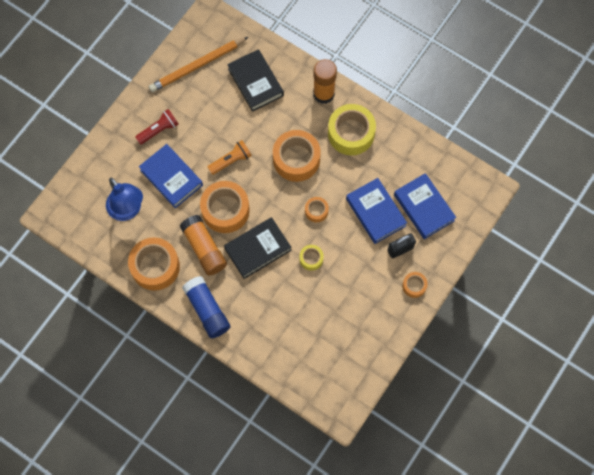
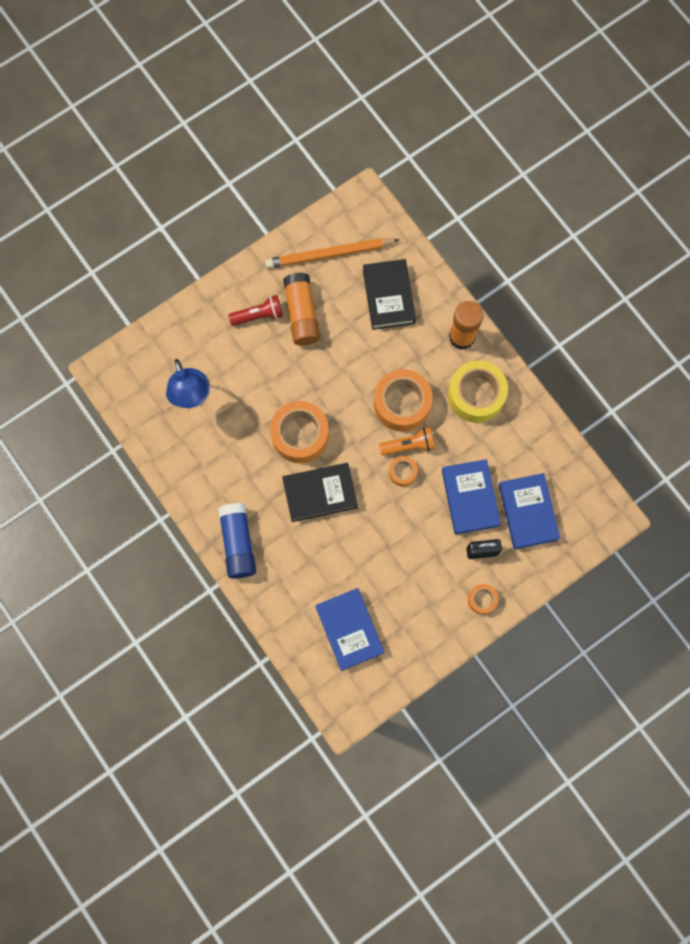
camera: 20 degrees right, 5 degrees up
(155, 266) = (198, 472): orange tape -> none
(171, 178) = (253, 376): blue book -> blue book (349, 629)
(204, 249) = (260, 471): orange glue stick -> orange glue stick (302, 314)
(231, 161) = (327, 379): orange flashlight -> orange flashlight (409, 445)
(311, 259) = (376, 526): yellow tape -> none

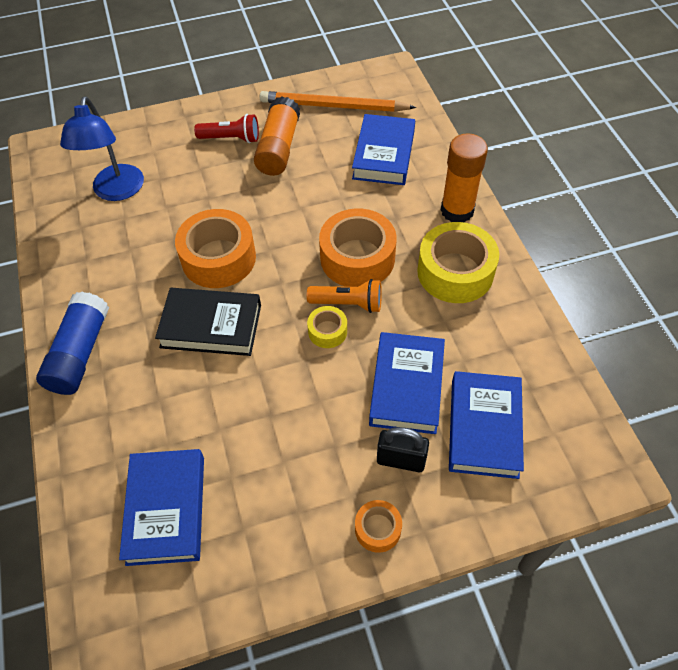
camera: 20 degrees right, 20 degrees down
(388, 296) = (383, 155): black book -> blue book
(402, 472) = (327, 331): orange tape -> yellow tape

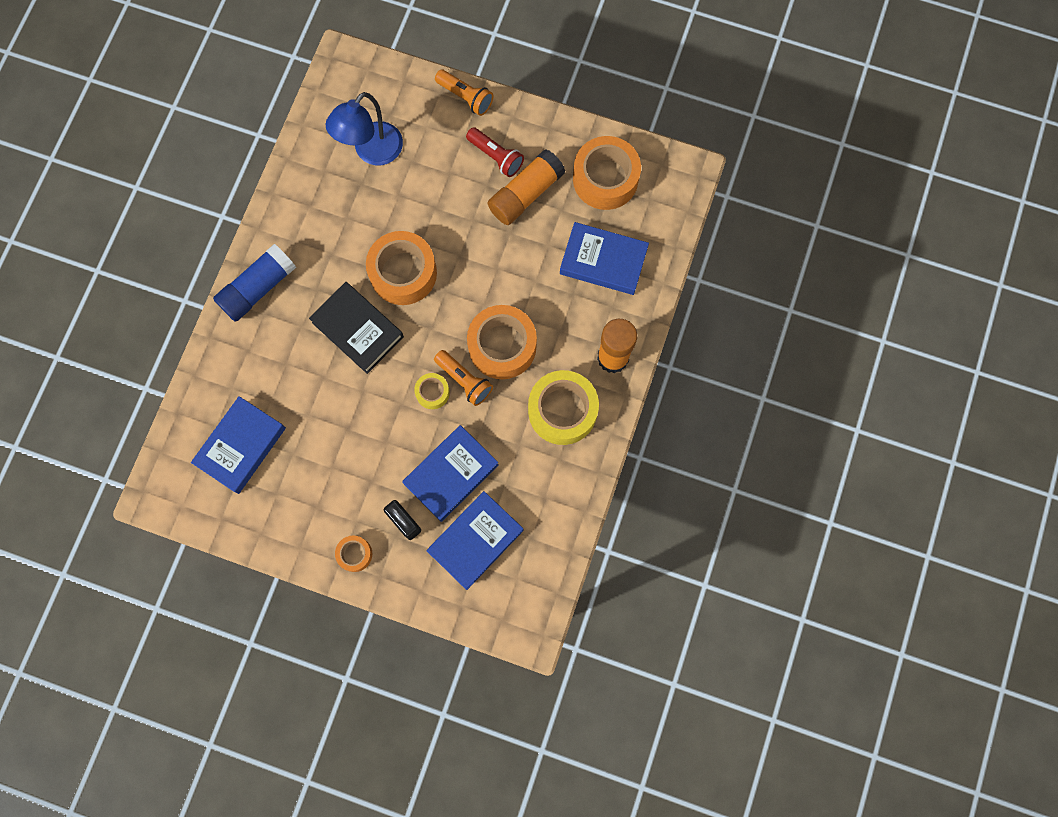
camera: 35 degrees right, 20 degrees up
(171, 117) = (465, 97): none -> orange flashlight
(333, 106) = (605, 179): orange pencil -> orange tape
(383, 155) = (603, 261): blue book -> blue book turned 60 degrees clockwise

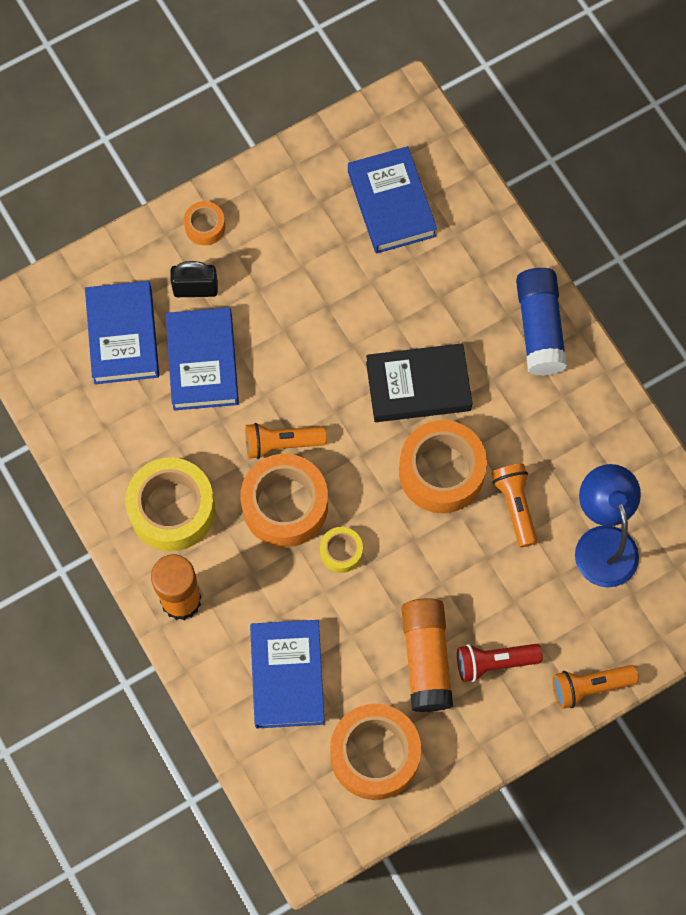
camera: 130 degrees right, 5 degrees down
(389, 215) = (515, 506): none -> orange flashlight
(432, 392) = (295, 406): yellow tape -> yellow tape (341, 552)
(603, 261) = (287, 676): blue book -> blue book turned 60 degrees counterclockwise

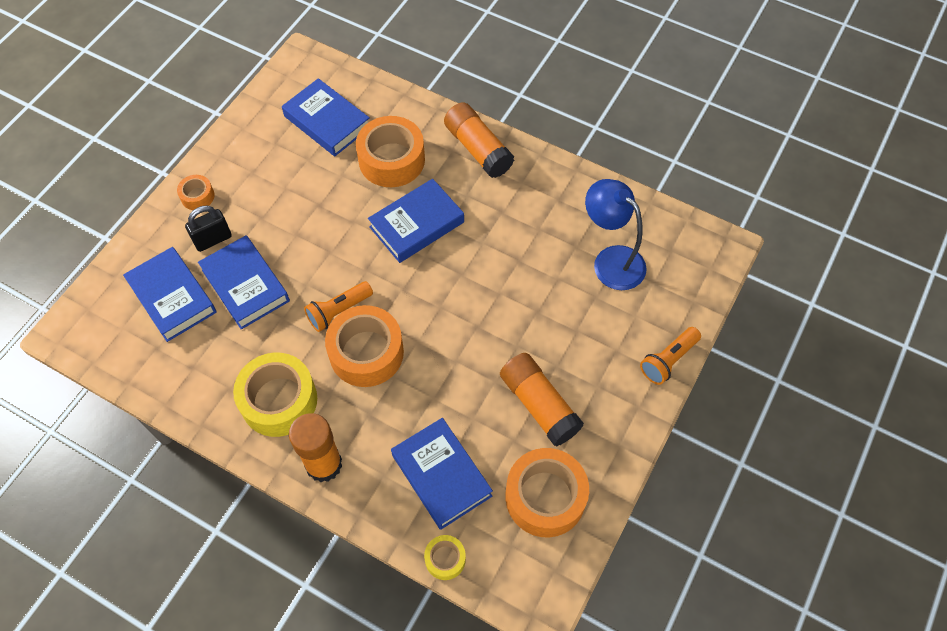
camera: 30 degrees left, 10 degrees down
(341, 552) = (429, 363): yellow tape -> yellow tape (445, 559)
(418, 386) = (417, 224): black book -> blue book
(441, 472) = (468, 271): orange tape -> orange tape (391, 160)
(494, 662) = (590, 380): red flashlight -> none
(515, 506) = (535, 267): orange flashlight -> none
(539, 327) = (478, 149): blue glue stick -> orange glue stick

